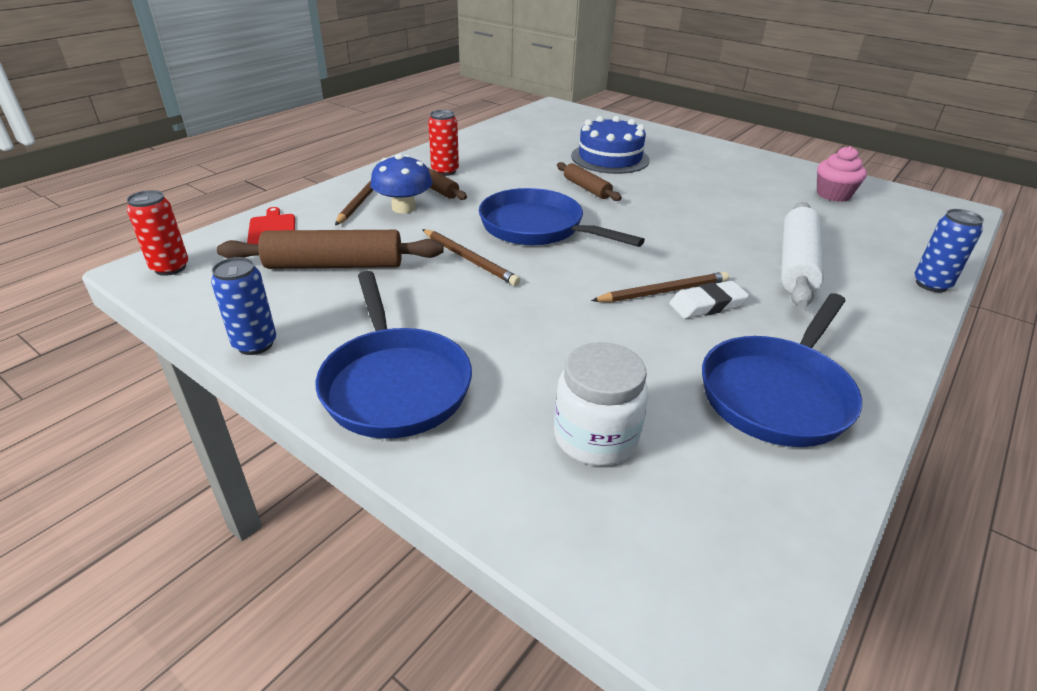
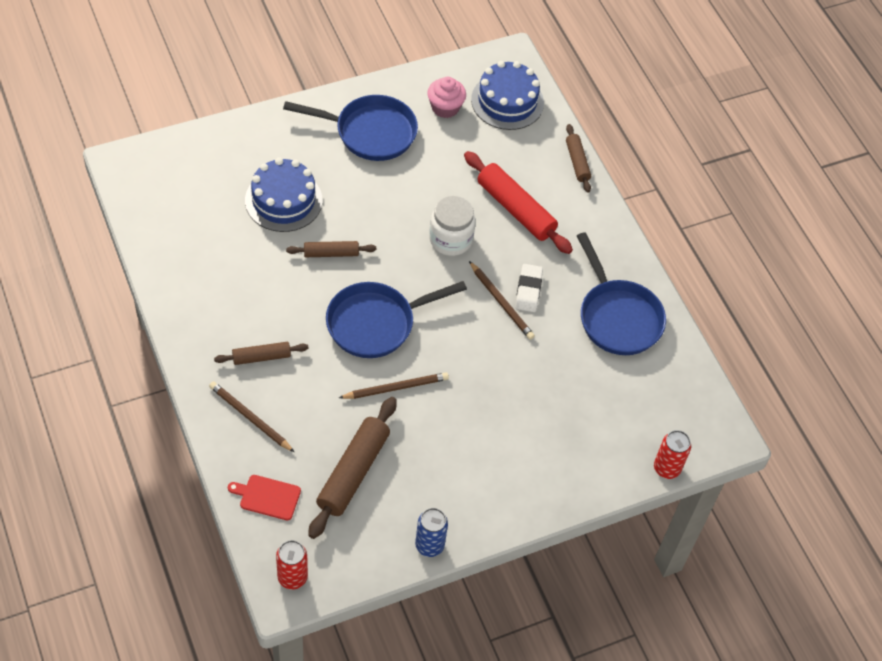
camera: 65 degrees left, 20 degrees up
(394, 384) = (511, 486): blue pan -> blue pan (370, 132)
(403, 208) = (285, 394): blue mushroom -> none
(445, 171) = (229, 334): red can -> red can (666, 468)
(595, 437) = (603, 416): white jar -> white jar (450, 239)
(663, 291) = (501, 302): brown pencil -> brown pencil turned 135 degrees clockwise
(796, 264) = (516, 209): white rolling pin -> red rolling pin
(908, 221) = (507, 101): none -> blue cake
(931, 284) = (577, 162): blue can -> brown rolling pin

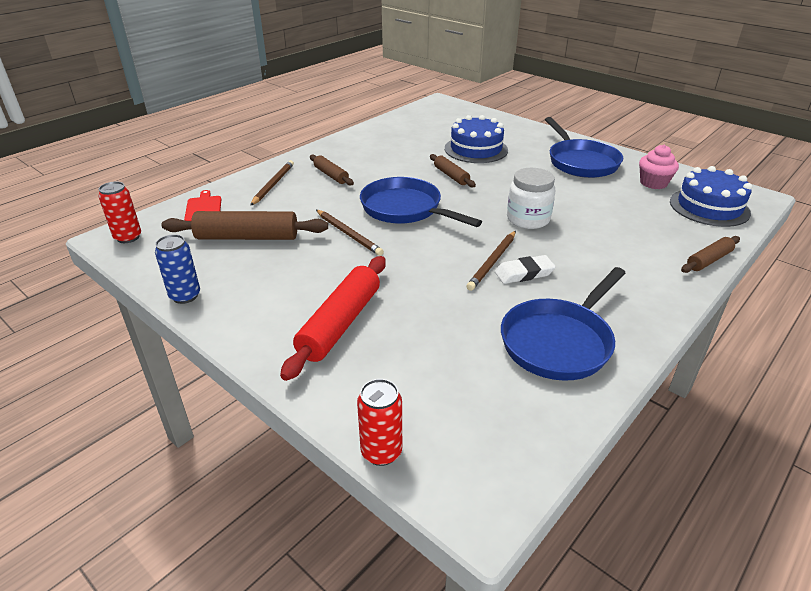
camera: 70 degrees right, 20 degrees down
(516, 209) = (604, 242): red rolling pin -> red rolling pin (340, 324)

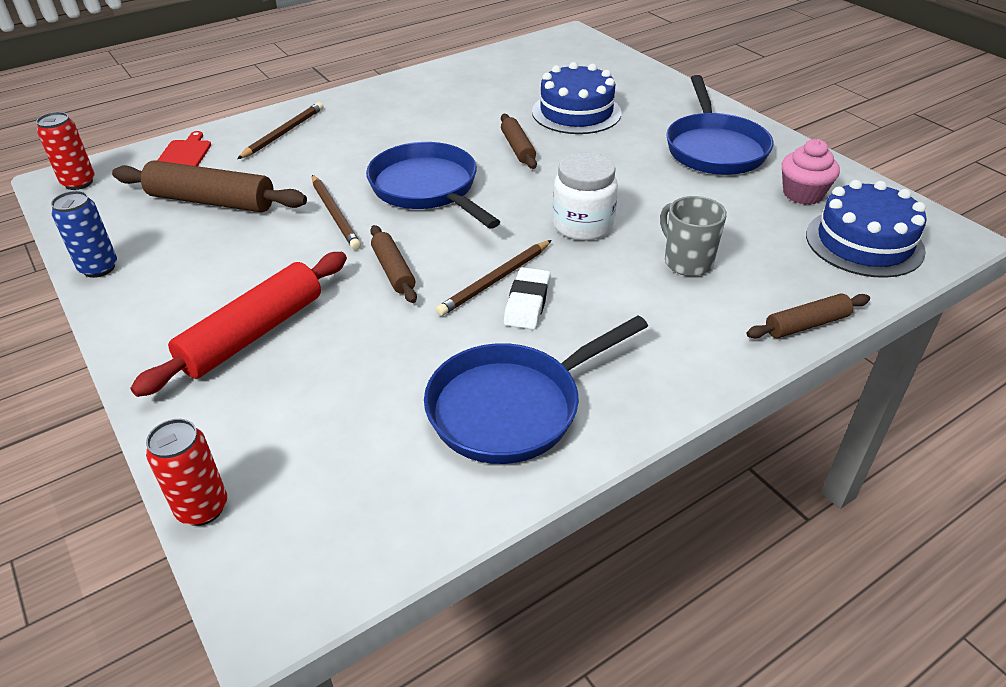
camera: 15 degrees right, 5 degrees up
(331, 175) = (362, 128): brown rolling pin -> brown rolling pin (393, 271)
(524, 273) = (527, 303): white eraser -> white eraser turned 75 degrees counterclockwise
(610, 233) = (687, 262): none -> grey mug

